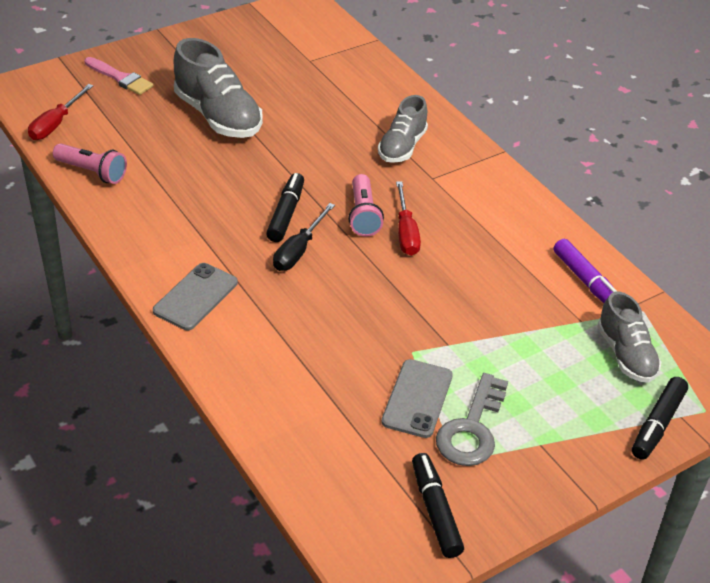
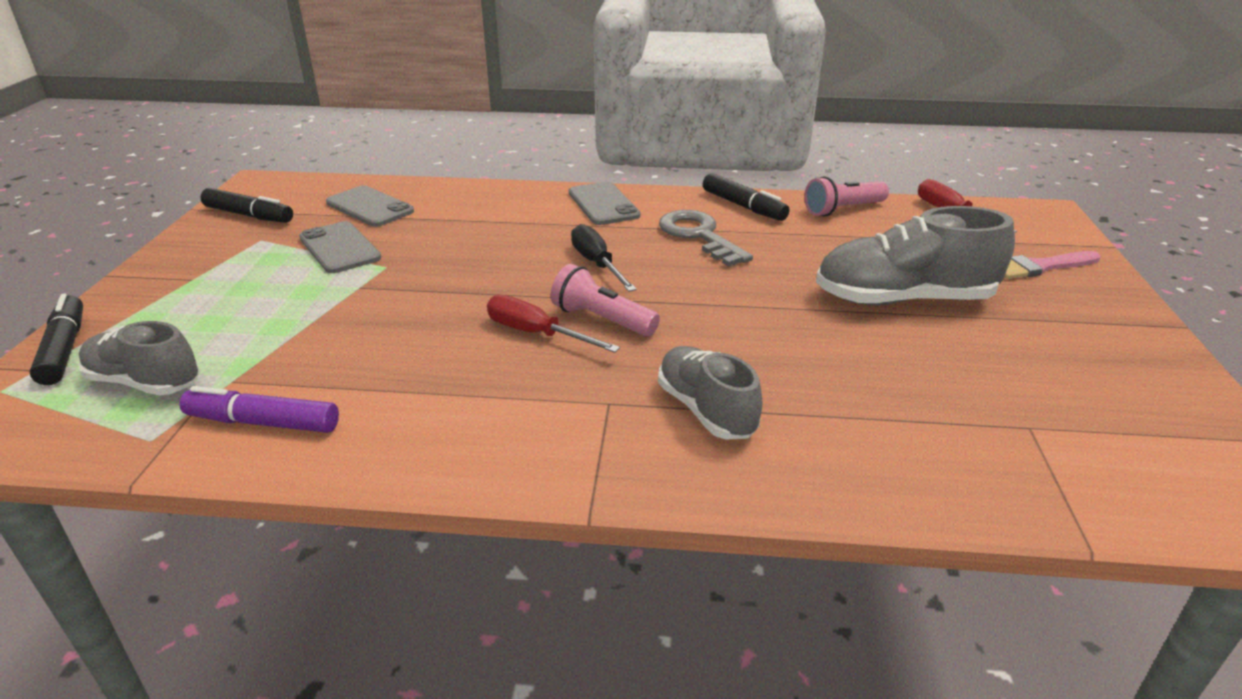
camera: 130 degrees right, 10 degrees down
(286, 214) = (663, 277): black marker -> black marker (743, 206)
(339, 439) = (370, 207): none -> grey phone
(472, 429) = (268, 257): grey key -> grey key (699, 236)

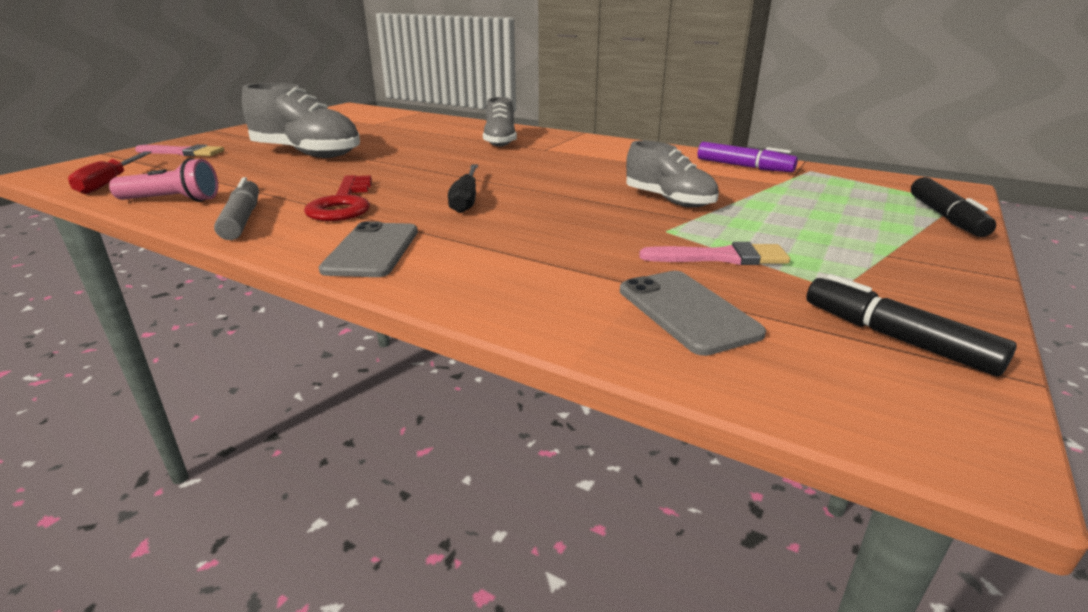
camera: 155 degrees left, 5 degrees down
(145, 382) = (843, 190): grey shoe -> grey shoe (669, 200)
(339, 248) = (721, 257): grey phone -> pink brush
(536, 333) = (559, 173): red screwdriver -> none
(602, 319) = (507, 173): pink flashlight -> none
(699, 236) = (343, 204): grey key -> red key
(743, 206) = (242, 219): black marker -> grey marker

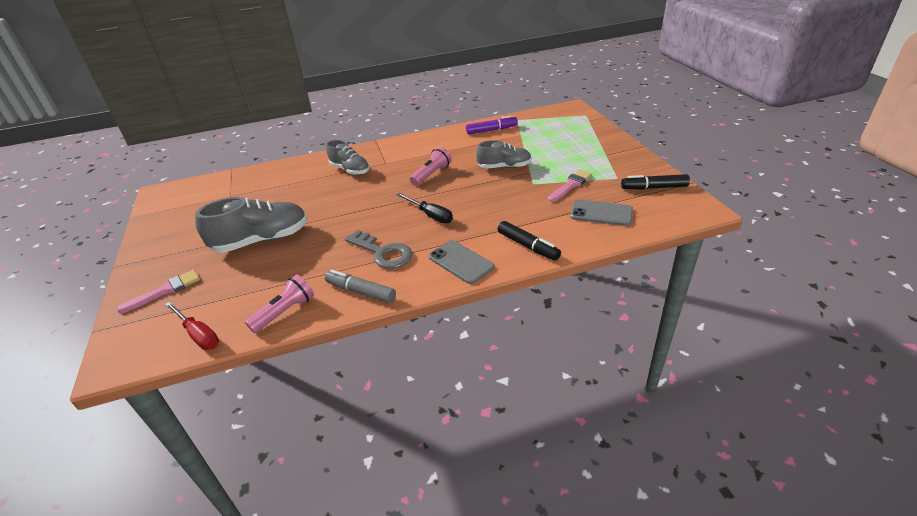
camera: 45 degrees left, 10 degrees up
(343, 204) = (383, 253): red key -> grey key
(563, 173) = (432, 174): none -> pink flashlight
(946, 217) = (593, 126): black marker -> black marker (528, 246)

